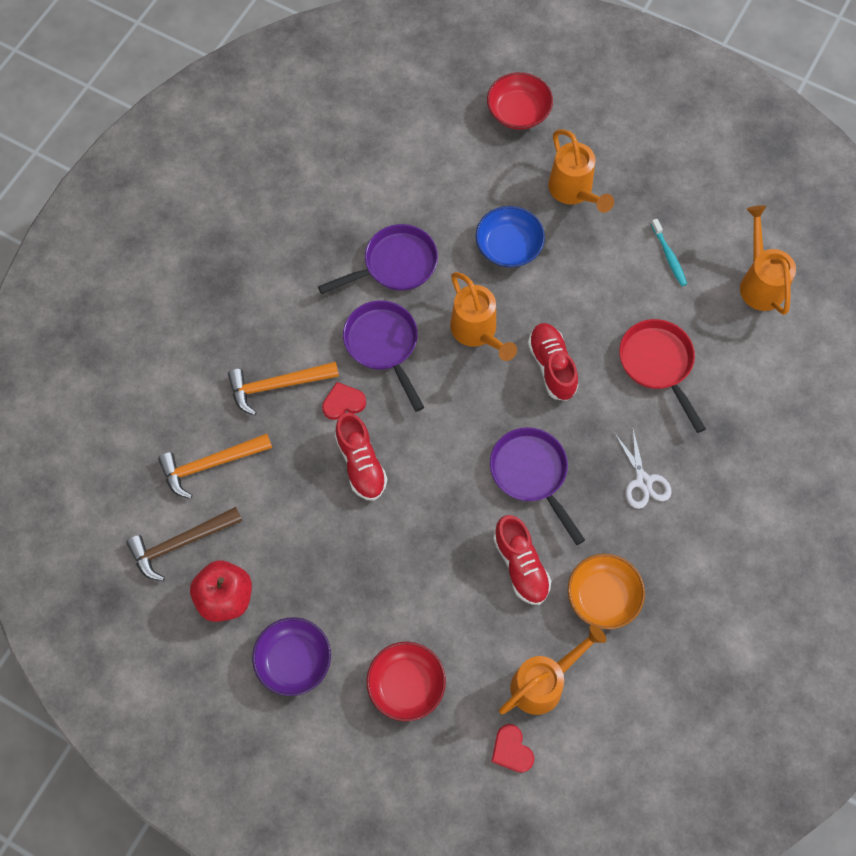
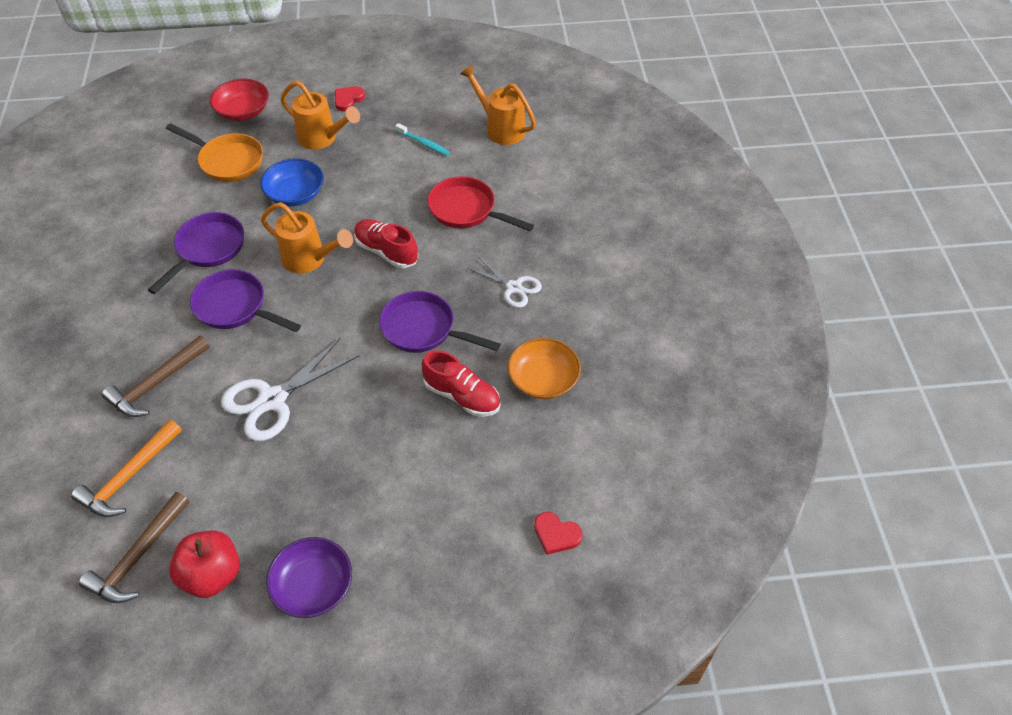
camera: 35 degrees left, 15 degrees down
(277, 385) = (156, 383): orange hammer -> brown hammer
(343, 402) = (226, 365): red heart -> red heart (348, 100)
(361, 464) = (273, 400): red shoe -> white scissors
(406, 685) = (430, 541): red bowl -> none
(469, 168) = (227, 161): none -> orange pan
(543, 682) = (543, 468): orange watering can -> none

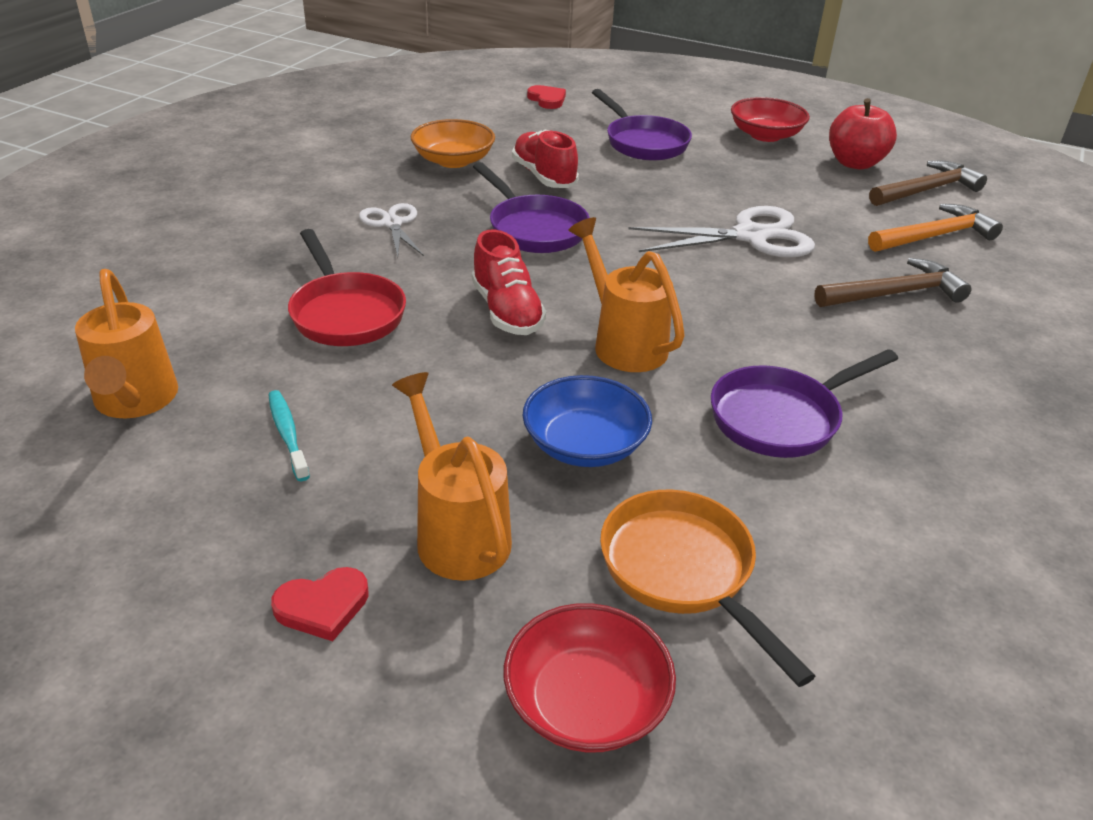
camera: 150 degrees left, 15 degrees down
(235, 307) = (762, 329): purple pan -> purple pan (643, 143)
(313, 586) = (765, 135): purple bowl -> red bowl

